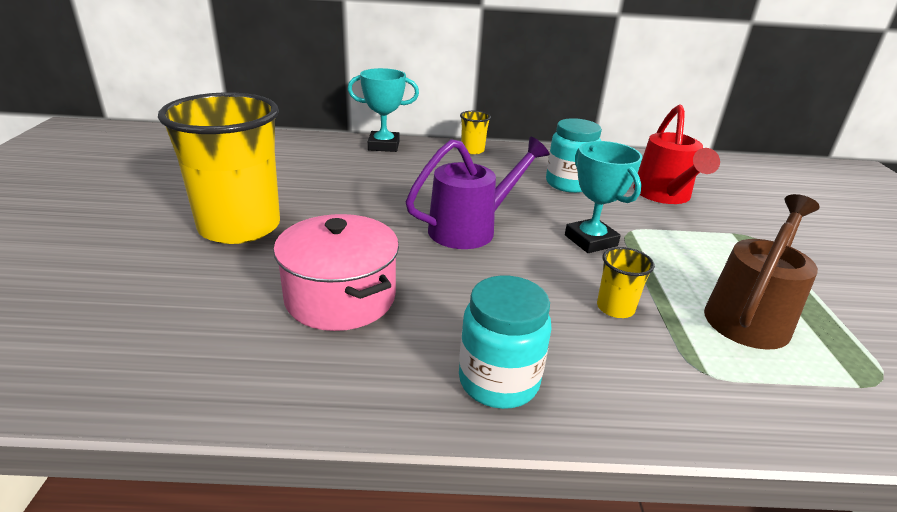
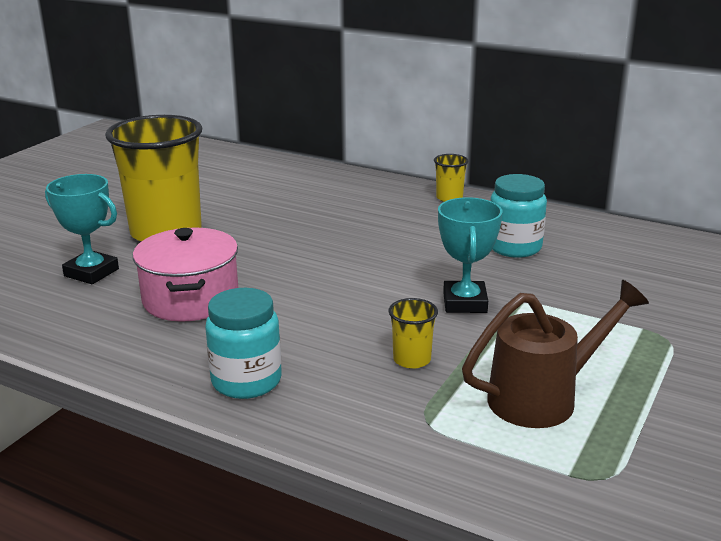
camera: 30 degrees right, 5 degrees down
(383, 146) = (360, 181): turquoise trophy -> turquoise trophy (91, 272)
(470, 229) = (357, 270): purple watering can -> none
(664, 195) = (615, 278): red watering can -> none

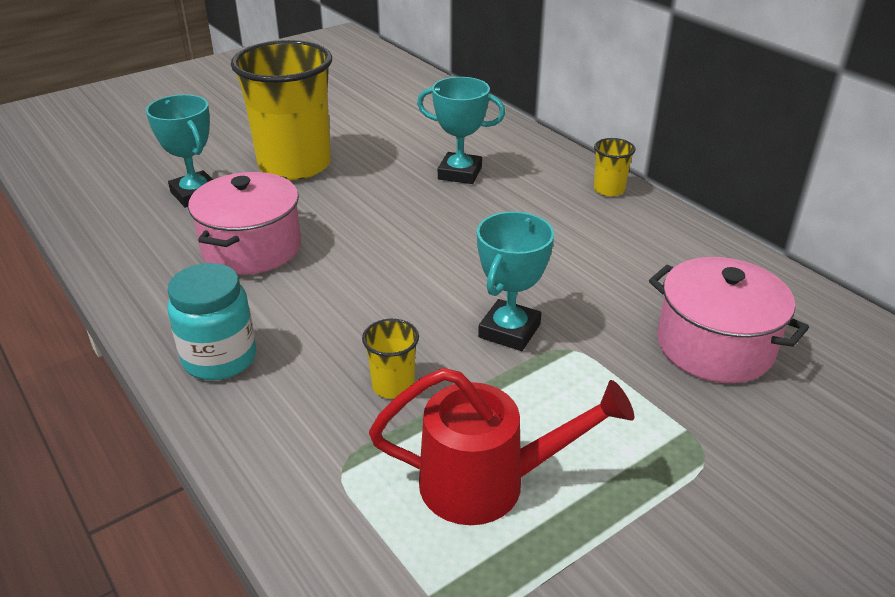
camera: 25 degrees right, 10 degrees up
(320, 210) = (460, 173): none -> turquoise trophy
(514, 247) = (627, 273): turquoise jar -> none
(543, 397) = (488, 483): brown watering can -> red watering can
(614, 276) = (714, 346): none -> pink pot

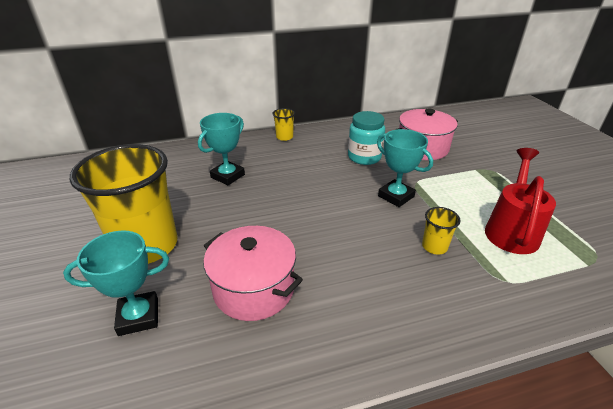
camera: 70 degrees left, 0 degrees up
(220, 358) = (391, 326): turquoise jar -> turquoise jar (364, 157)

